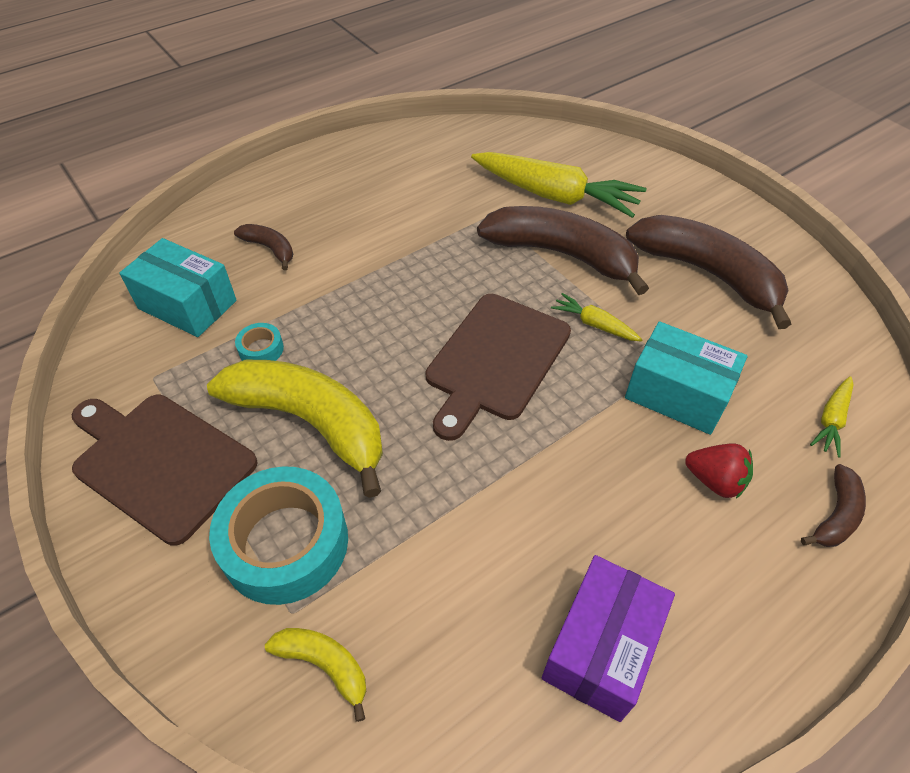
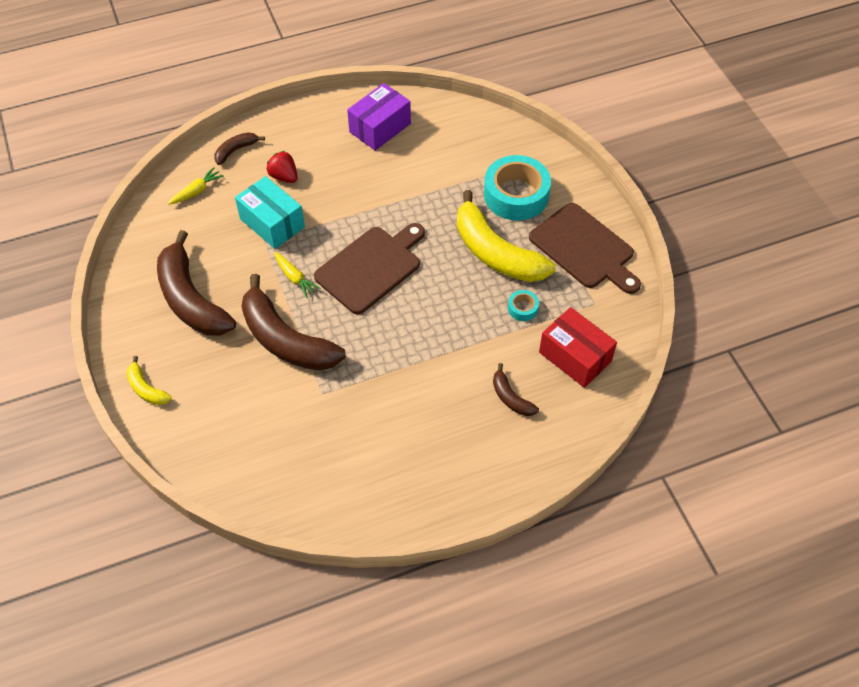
camera: 165 degrees left, 5 degrees up
(187, 304) = (575, 357): turquoise box -> red box
(324, 665) = (502, 146): yellow banana -> yellow banana (146, 388)
(555, 196) = (258, 402): yellow carrot -> none

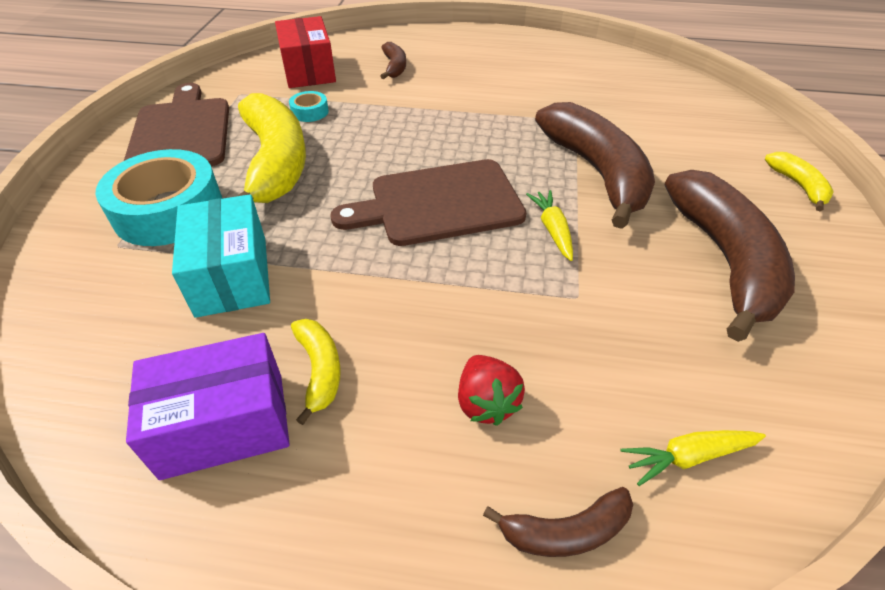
camera: 150 degrees left, 10 degrees down
(272, 223) = (551, 320): turquoise box -> turquoise box (232, 276)
(361, 159) = (319, 370): none -> yellow banana

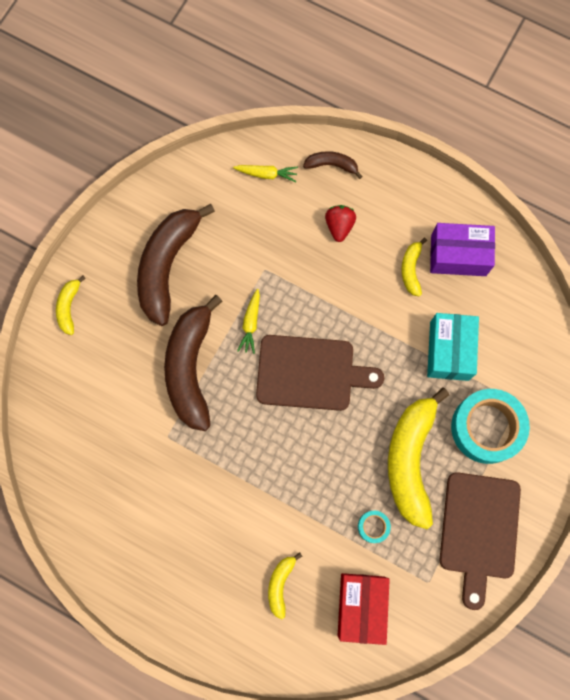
camera: 160 degrees left, 30 degrees up
(394, 67) = (280, 584): brown banana -> yellow banana

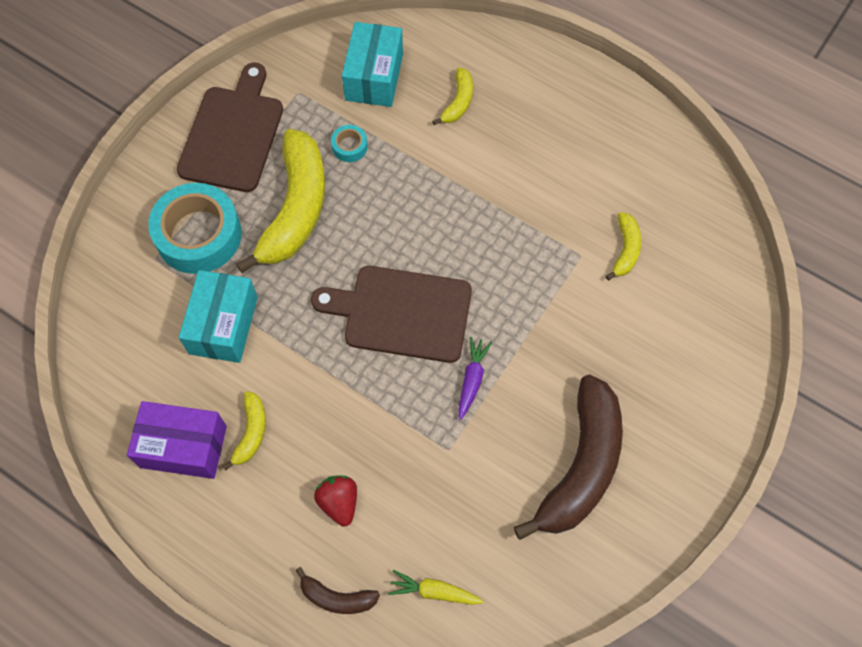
camera: 175 degrees left, 10 degrees down
(69, 307) = (712, 420): yellow banana -> yellow banana (625, 249)
(191, 368) = (551, 331): brown banana -> none
(250, 324) = (472, 379): yellow carrot -> purple carrot
(339, 226) = (339, 502): red strawberry -> red strawberry turned 150 degrees clockwise
(361, 606) = (374, 77): red box -> turquoise box

